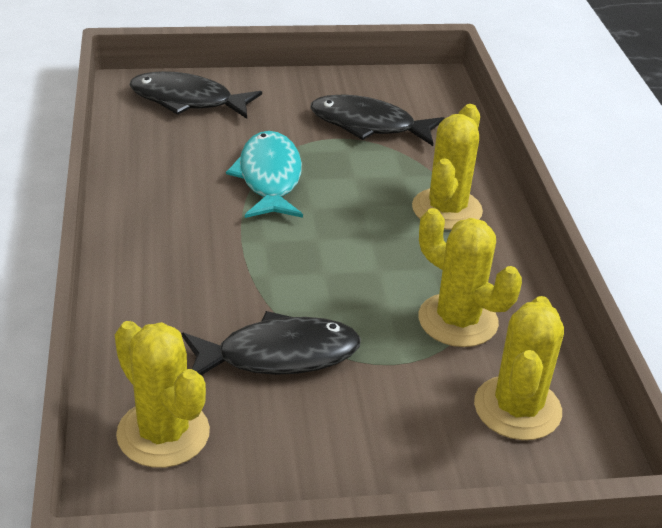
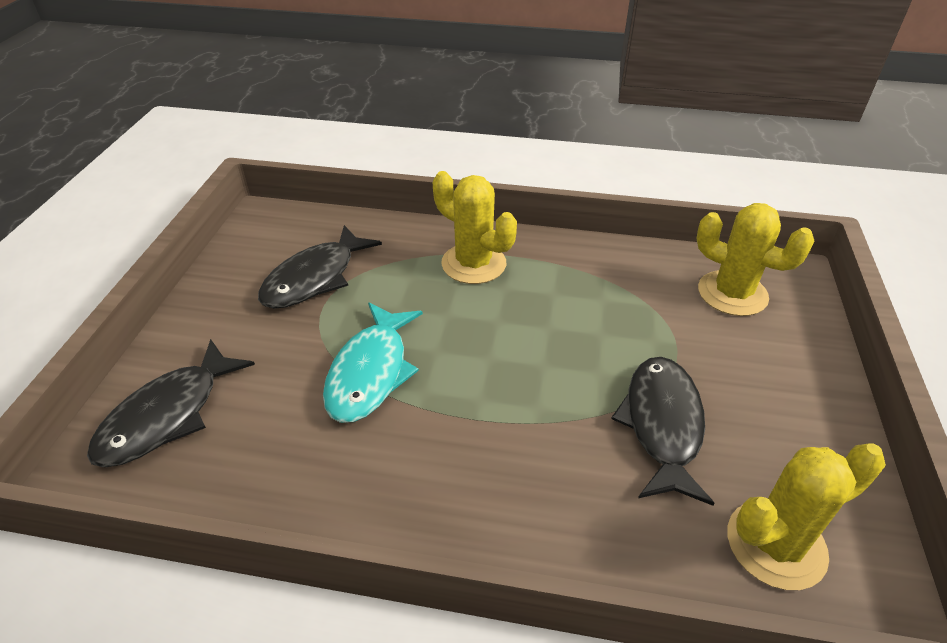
camera: 70 degrees left, 5 degrees up
(269, 178) = (371, 372): turquoise fish -> turquoise fish turned 90 degrees counterclockwise
(458, 320) = (626, 297): yellow cactus -> none

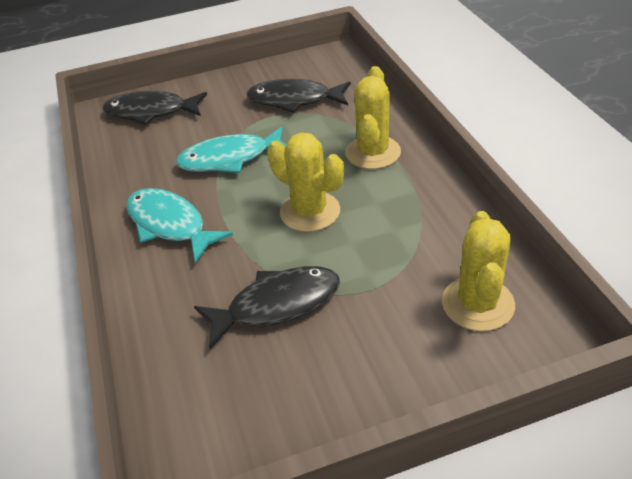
camera: 65 degrees right, 0 degrees up
(451, 476) = (170, 225): none -> turquoise fish
(776, 544) = (200, 398): yellow cactus -> yellow cactus (310, 212)

